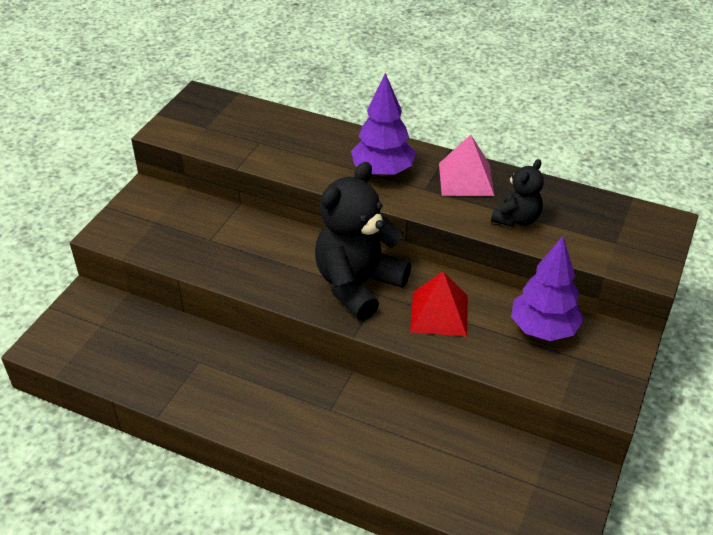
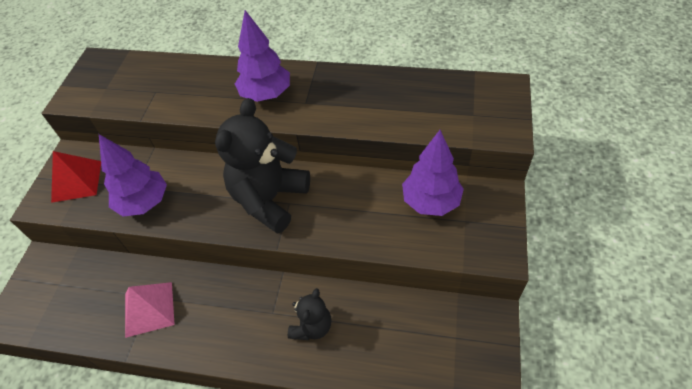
camera: 10 degrees left, 10 degrees up
(217, 257) = (144, 203): none -> purple tree
(439, 313) = (343, 208): red pyramid -> red pyramid (77, 181)
(466, 179) = (337, 86): pink pyramid -> pink pyramid (149, 309)
(516, 219) = (387, 112): black teddy bear -> black teddy bear (312, 326)

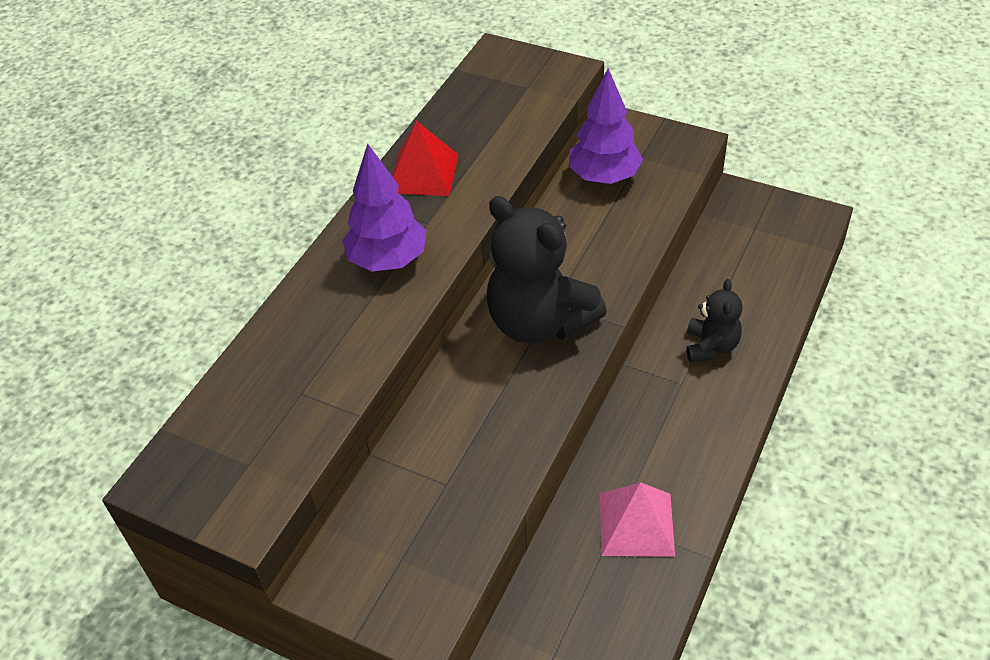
camera: 75 degrees left, 5 degrees down
(77, 181) = (394, 569): red pyramid -> red pyramid (423, 173)
(144, 203) = (484, 471): purple tree -> none
(312, 326) = (711, 346): black teddy bear -> black teddy bear turned 60 degrees clockwise

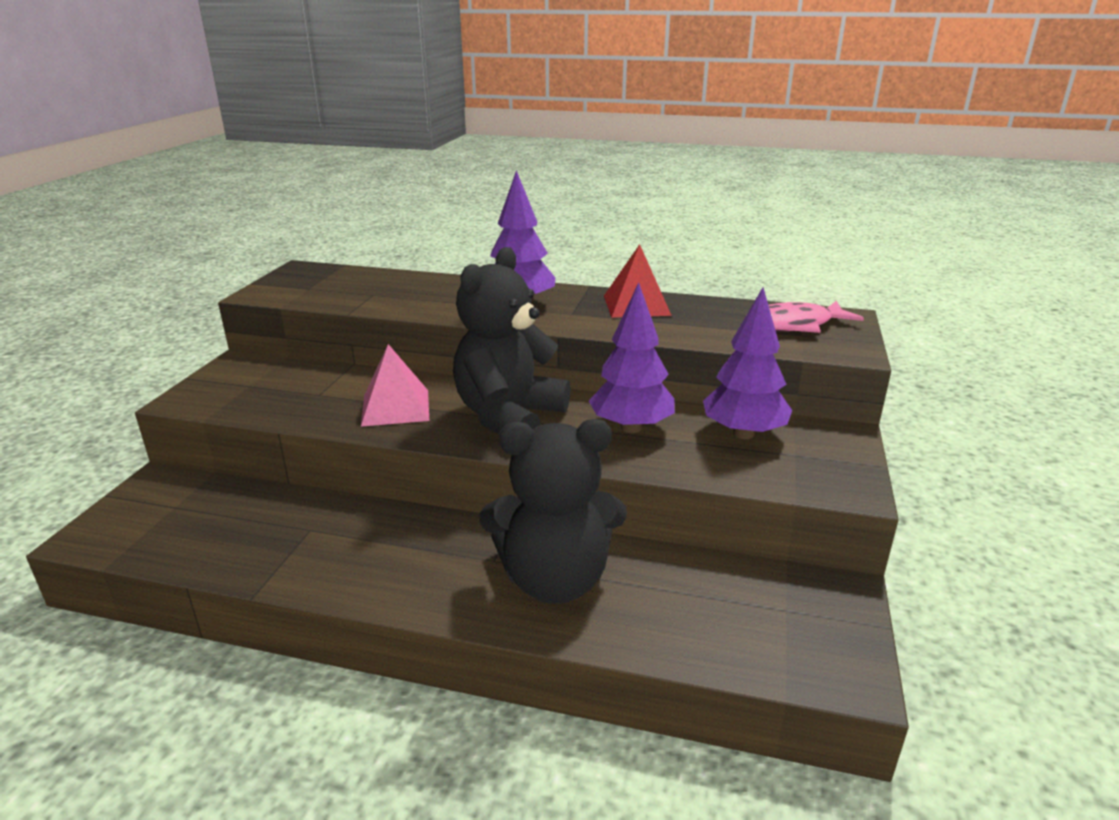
camera: 75 degrees right, 20 degrees down
(506, 85) = (794, 325): none -> pink fish
(579, 241) = (631, 428): none -> purple tree
(636, 524) = (304, 542): pink pyramid -> pink pyramid (395, 407)
(711, 346) = (555, 580): black teddy bear -> black teddy bear, size x1.91

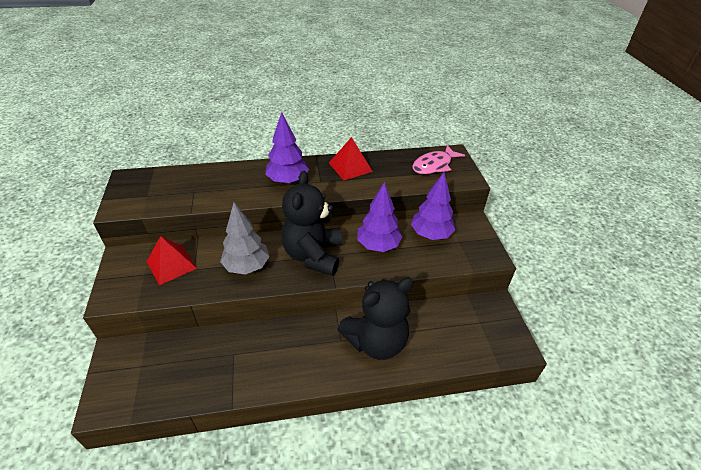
camera: 25 degrees left, 15 degrees up
(293, 383) = (171, 265): none -> red pyramid
(395, 407) = (247, 266): pink pyramid -> grey tree

